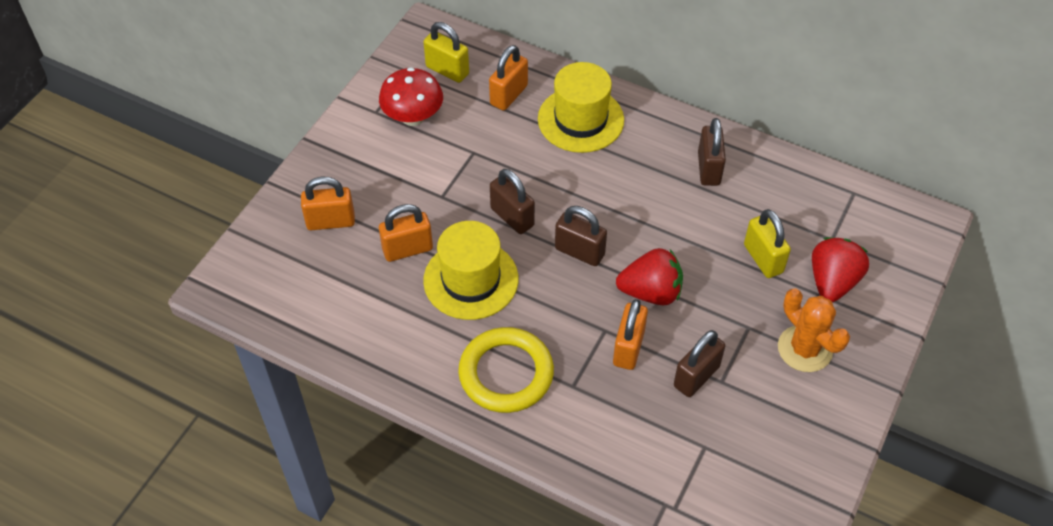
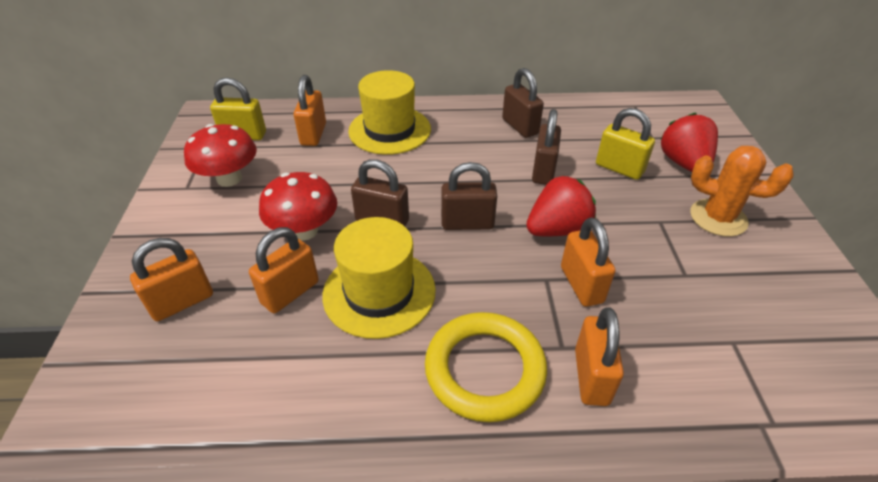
camera: 30 degrees left, 10 degrees down
(446, 198) = (304, 231): none -> red mushroom
(576, 415) = (591, 377): none -> orange padlock
(696, 376) = (662, 281): brown padlock -> brown padlock (543, 171)

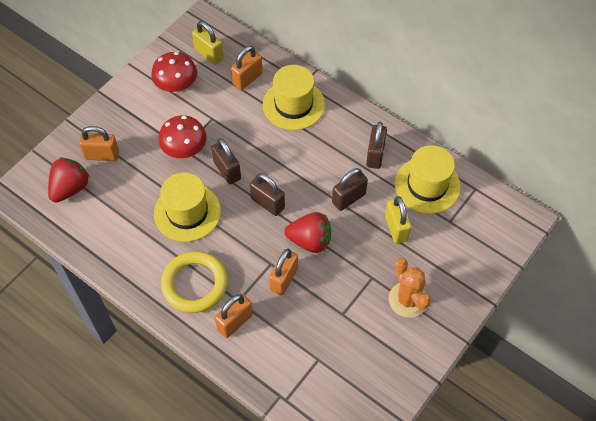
camera: 40 degrees right, 15 degrees up
(290, 292) = (149, 183): orange padlock -> none
(595, 123) = (427, 185): none -> yellow hat
(683, 163) = (441, 253): red strawberry -> red strawberry (70, 188)

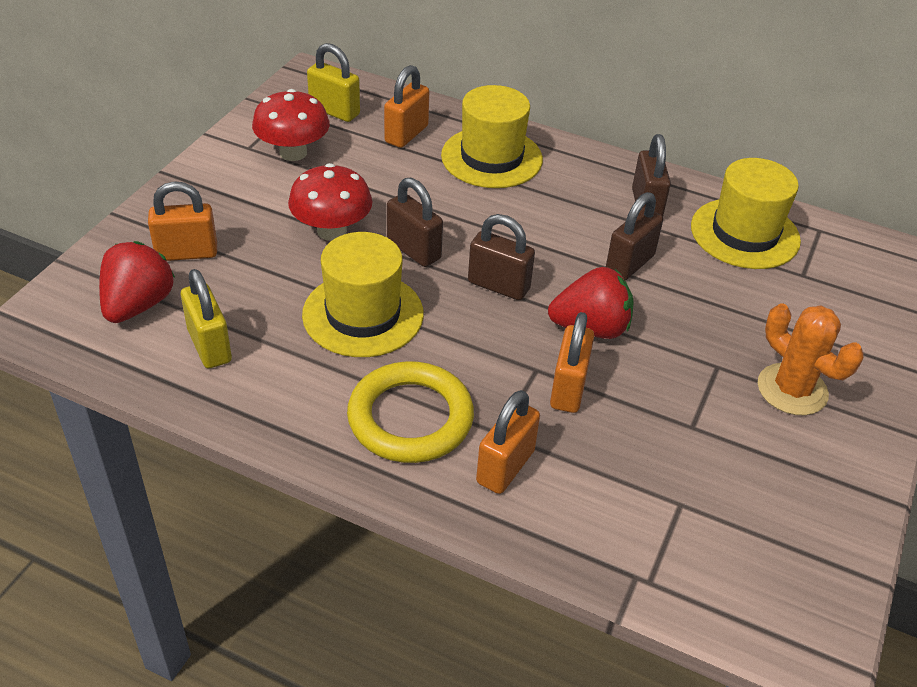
camera: 15 degrees left, 15 degrees down
(396, 228) = (724, 294): yellow padlock -> yellow padlock (209, 346)

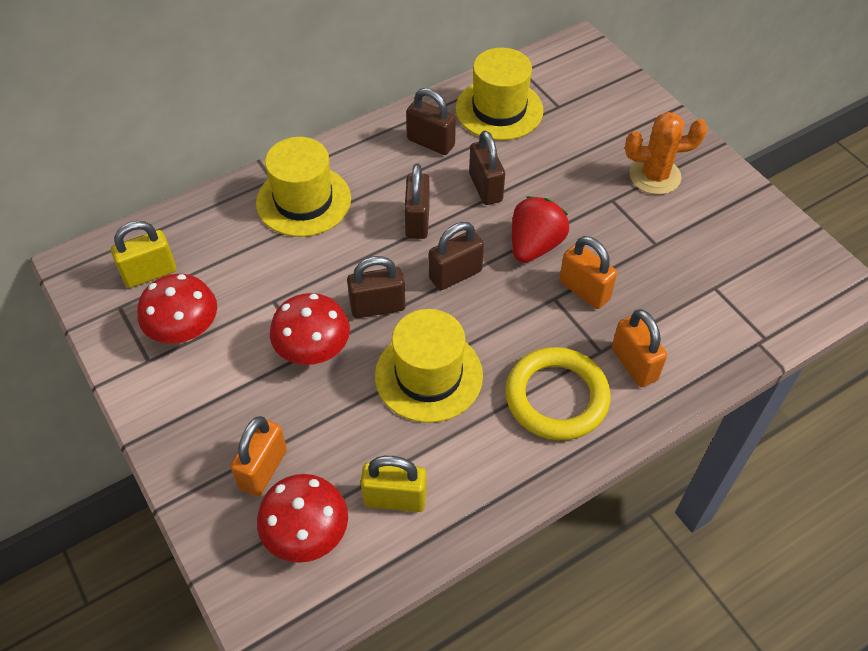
camera: 55 degrees left, 10 degrees up
(138, 305) = (307, 534): red strawberry -> red mushroom
(406, 134) = (226, 239): orange padlock -> none
(539, 235) = (417, 221): none -> brown padlock

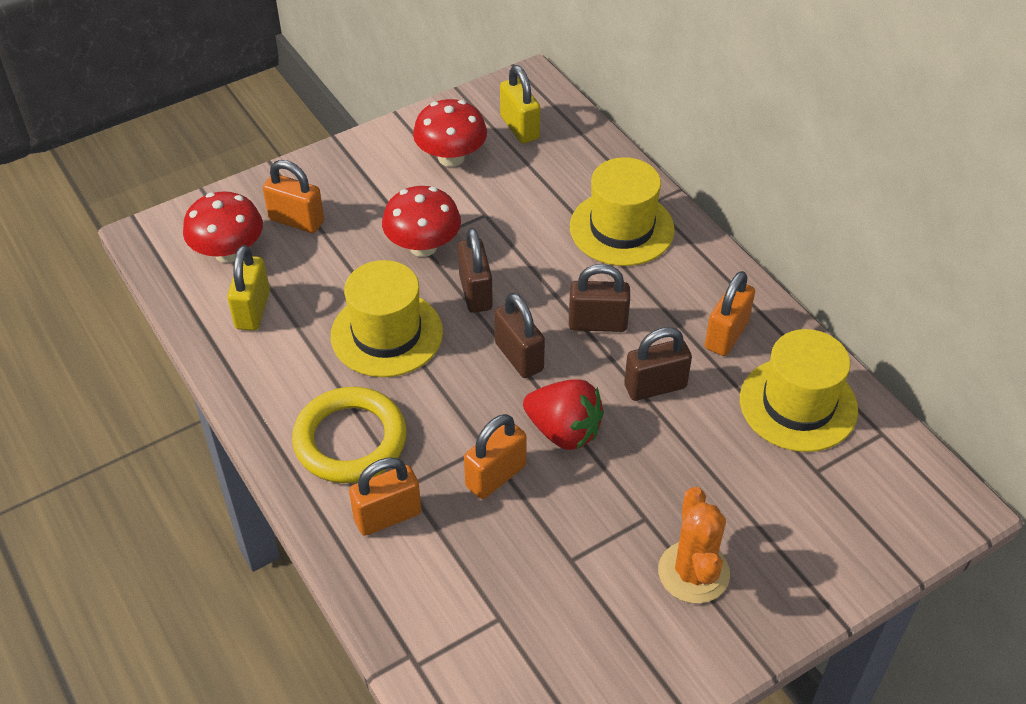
camera: 90 degrees right, 5 degrees down
(431, 143) = (726, 335): brown padlock -> orange padlock

